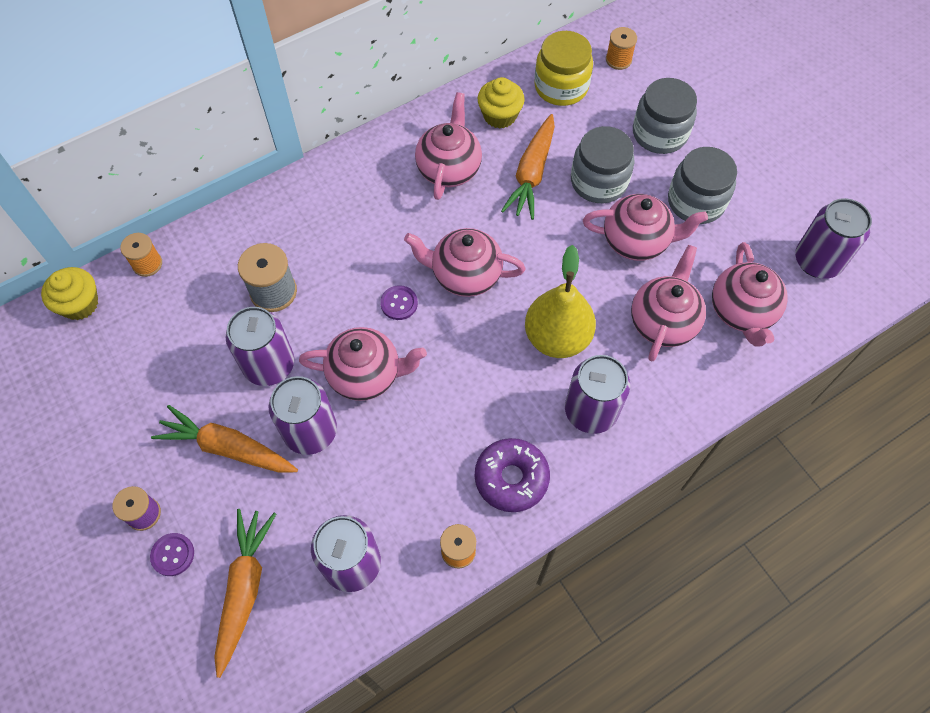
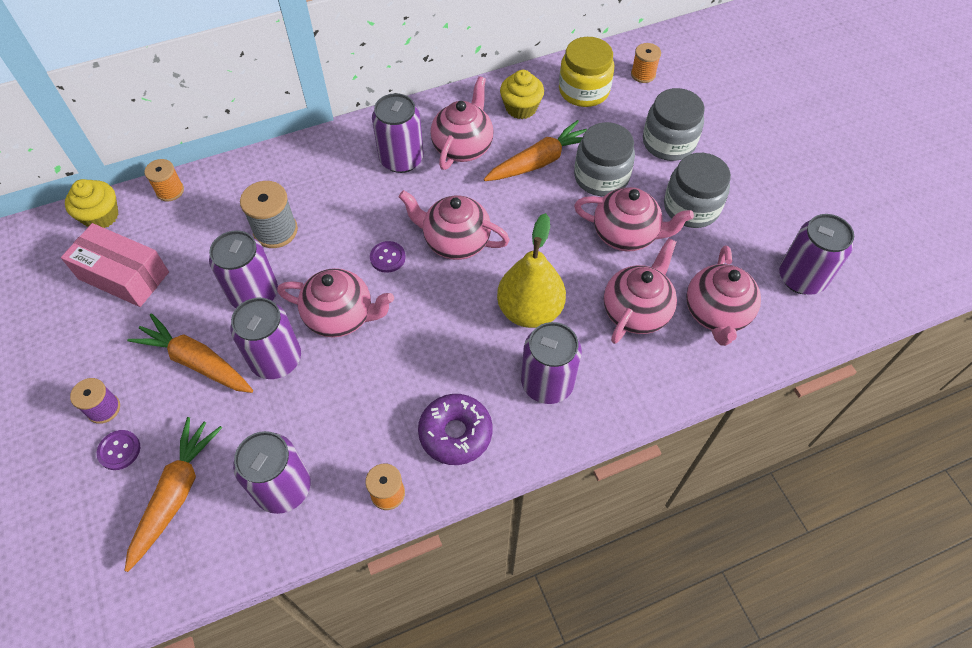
camera: 10 degrees right, 5 degrees down
(123, 367) = (123, 276): none -> pink box
(387, 192) = (401, 159): none -> purple can
(532, 173) = (539, 161): orange carrot -> orange carrot turned 150 degrees counterclockwise

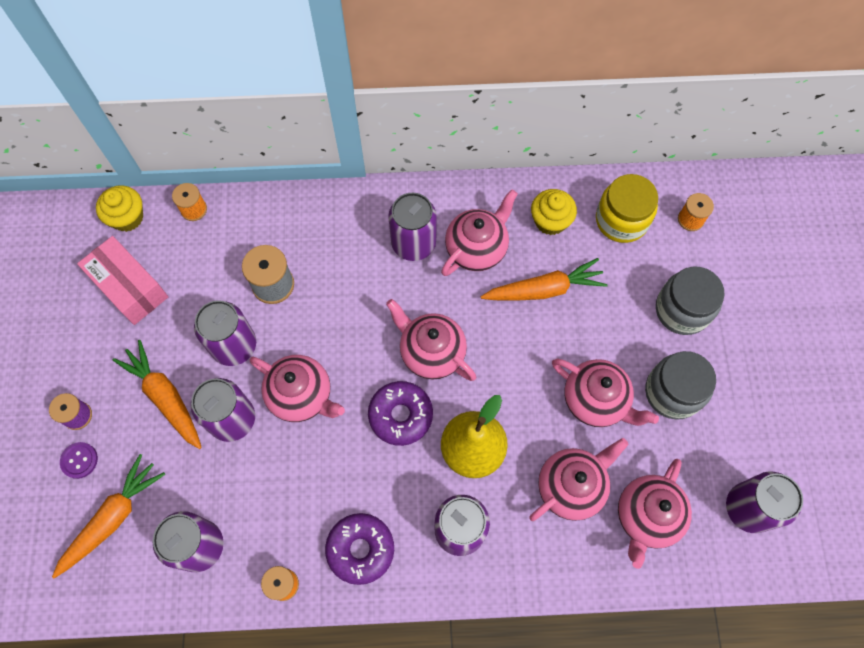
camera: 20 degrees right, 10 degrees up
(387, 257) = (363, 348): purple button -> none
(447, 303) = (400, 415): none -> purple donut
(601, 177) = (598, 327): grey jar -> none

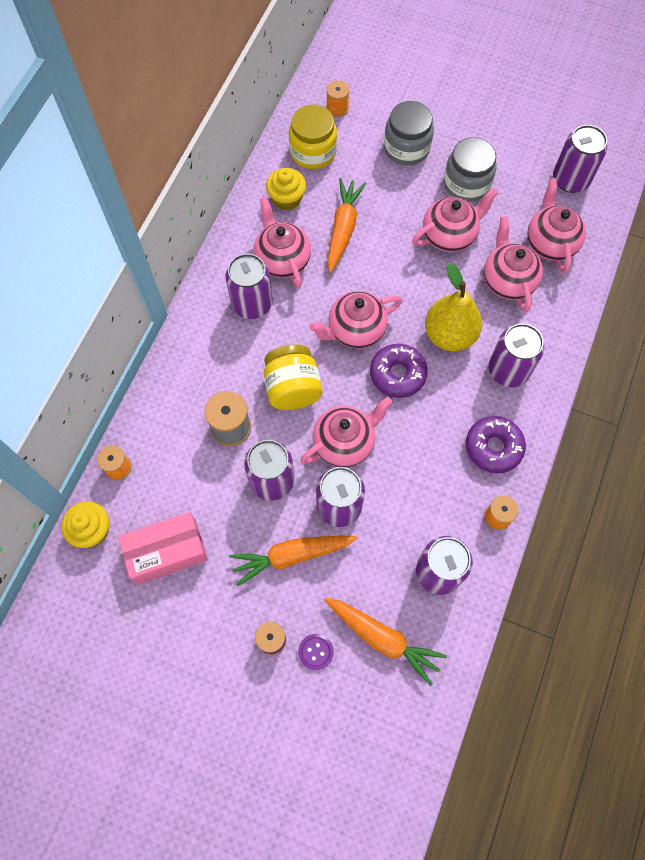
camera: 65 degrees left, 0 degrees up
(112, 518) = (382, 638): orange carrot -> orange carrot turned 150 degrees clockwise
(338, 322) = (293, 388): none -> yellow jar
(647, 516) = (550, 243): pink teapot -> pink teapot turned 150 degrees counterclockwise

